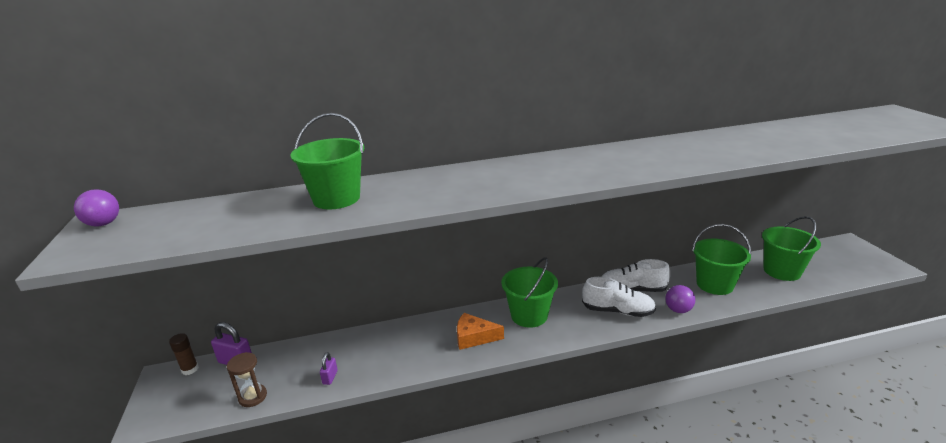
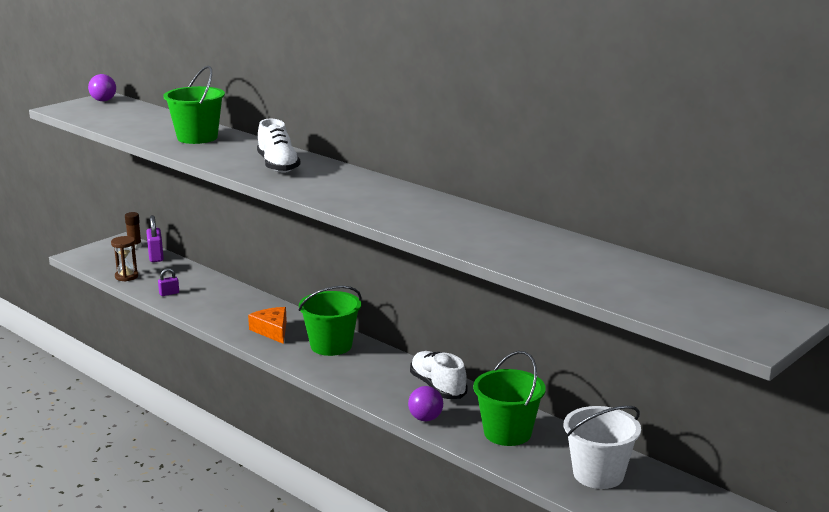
camera: 55 degrees right, 5 degrees down
(617, 311) = (386, 387): white shoe -> white shoe (278, 166)
(782, 271) = (598, 474): green bucket -> white bucket

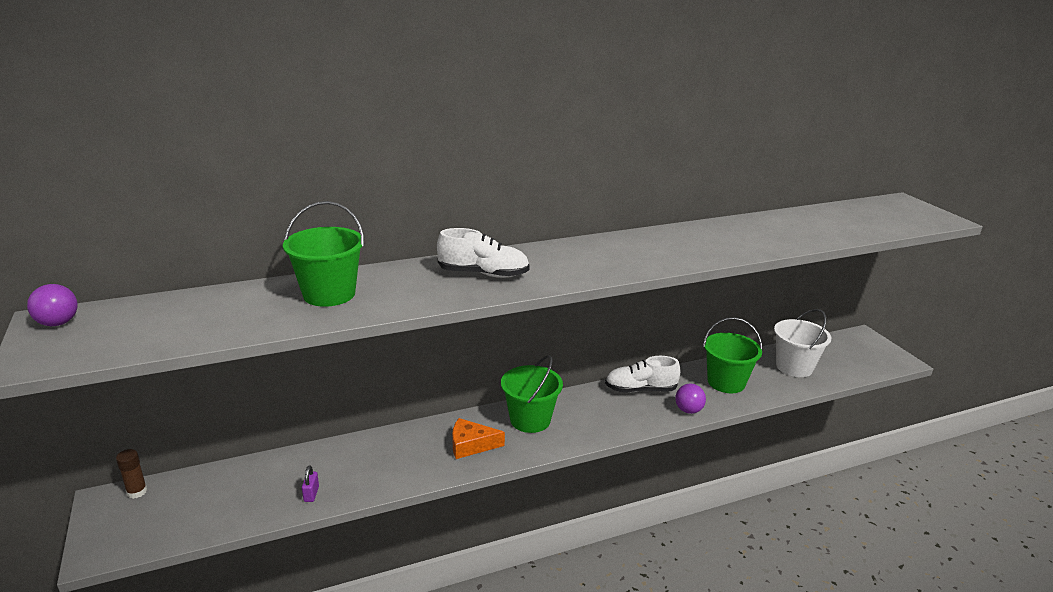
camera: 65 degrees left, 5 degrees up
(126, 276) = (223, 519): brown hourglass -> none
(156, 256) = (193, 481): purple padlock -> none

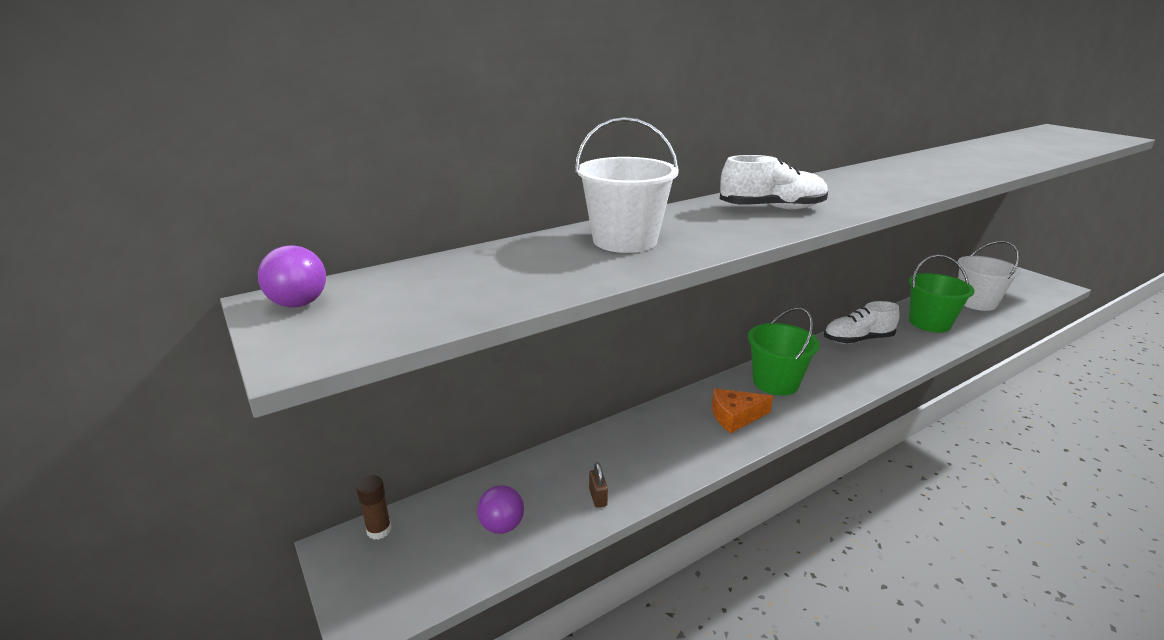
camera: 10 degrees left, 0 degrees up
(311, 494) = (598, 497): purple padlock -> brown padlock
(329, 294) = (625, 240): green bucket -> white bucket
(688, 410) = (919, 352): purple ball -> purple ball (502, 526)

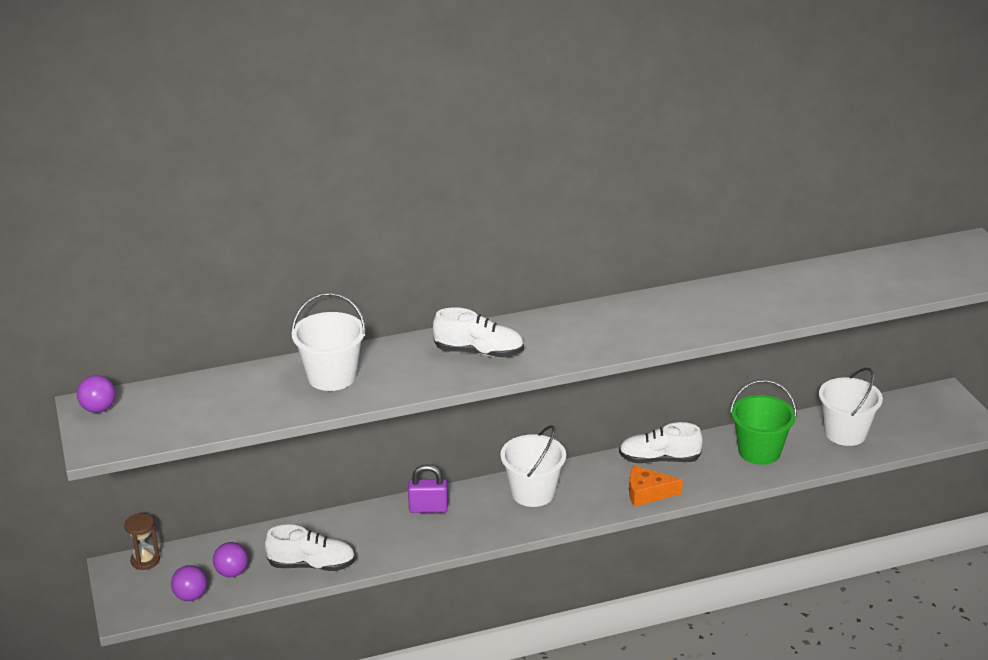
camera: 15 degrees right, 5 degrees up
(379, 530) = (145, 560): brown glue stick -> brown hourglass
(458, 571) = (191, 596): none -> purple ball
(598, 497) = (312, 565): brown padlock -> white shoe
(686, 412) = (428, 508): none -> purple padlock
(735, 416) = (469, 519): orange cheese -> orange cheese (647, 493)
(775, 382) = (533, 493): green bucket -> white bucket

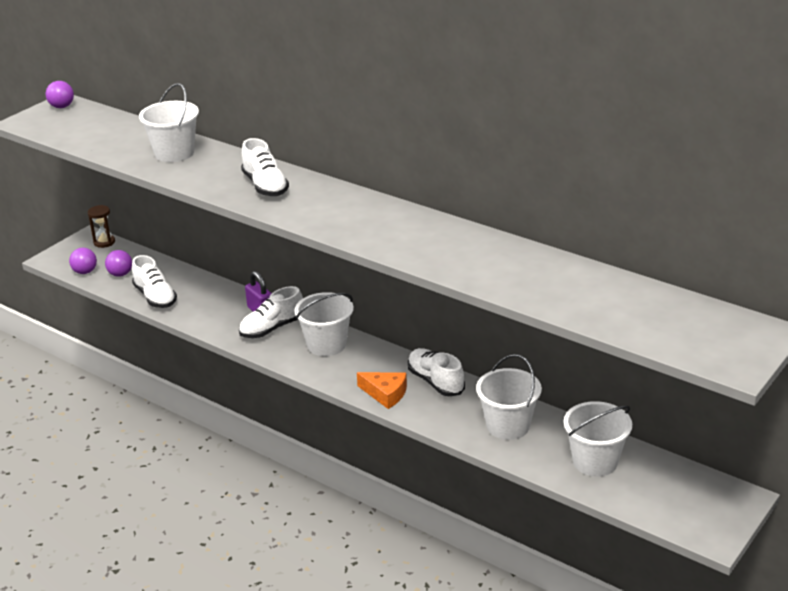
camera: 55 degrees right, 0 degrees up
(466, 513) = (272, 328): none -> white shoe
(647, 493) = (385, 394): orange cheese -> orange cheese turned 150 degrees clockwise
(759, 451) = (508, 426): green bucket -> white bucket

